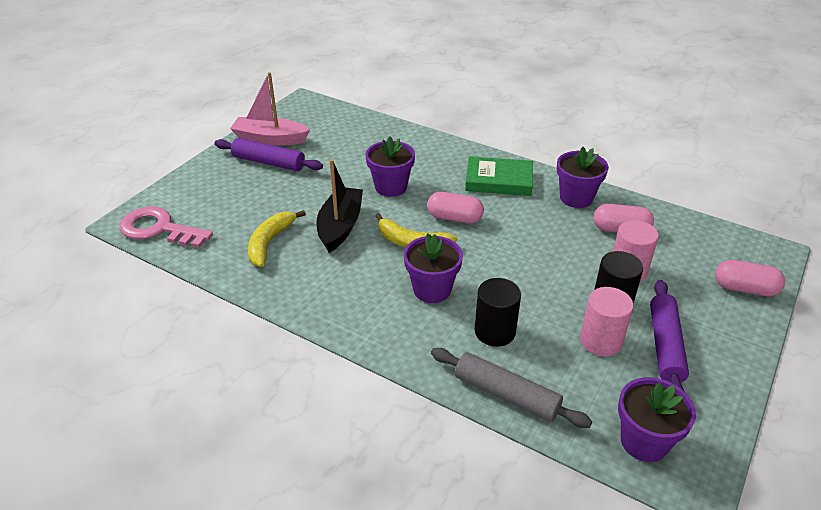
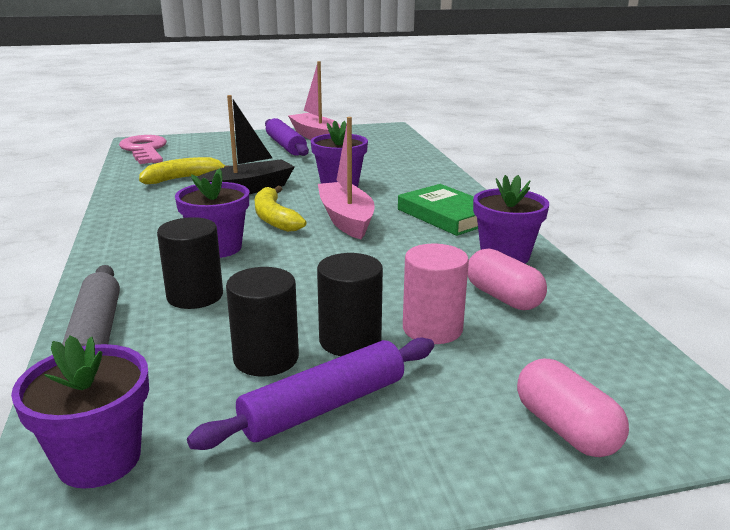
camera: 45 degrees right, 15 degrees down
(454, 218) = (346, 220): pink capsule -> pink boat
(600, 341) = (266, 358): pink cylinder -> black cylinder

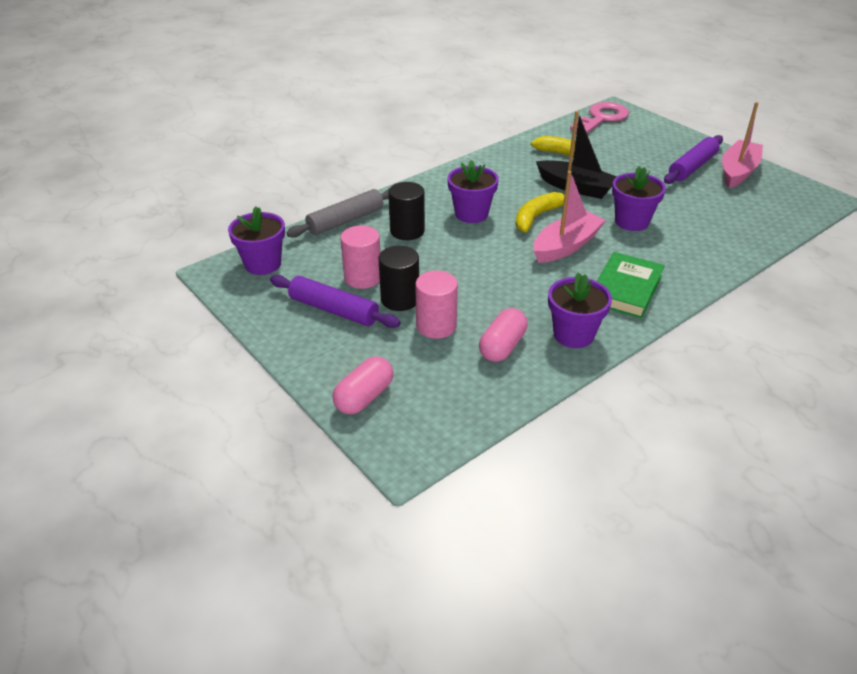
camera: 65 degrees right, 15 degrees up
(266, 358) = (363, 278): black cylinder -> pink cylinder

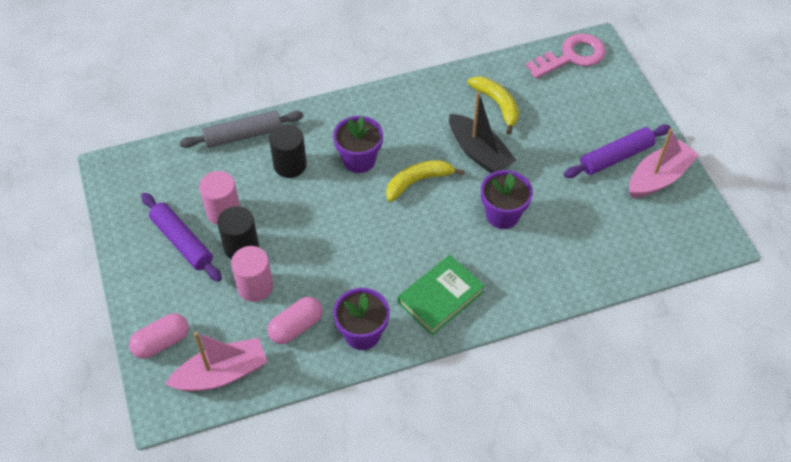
camera: 20 degrees right, 15 degrees up
(263, 264) = (149, 169): purple flower pot -> none
(566, 246) = (421, 228): pink boat -> pink boat (222, 374)

